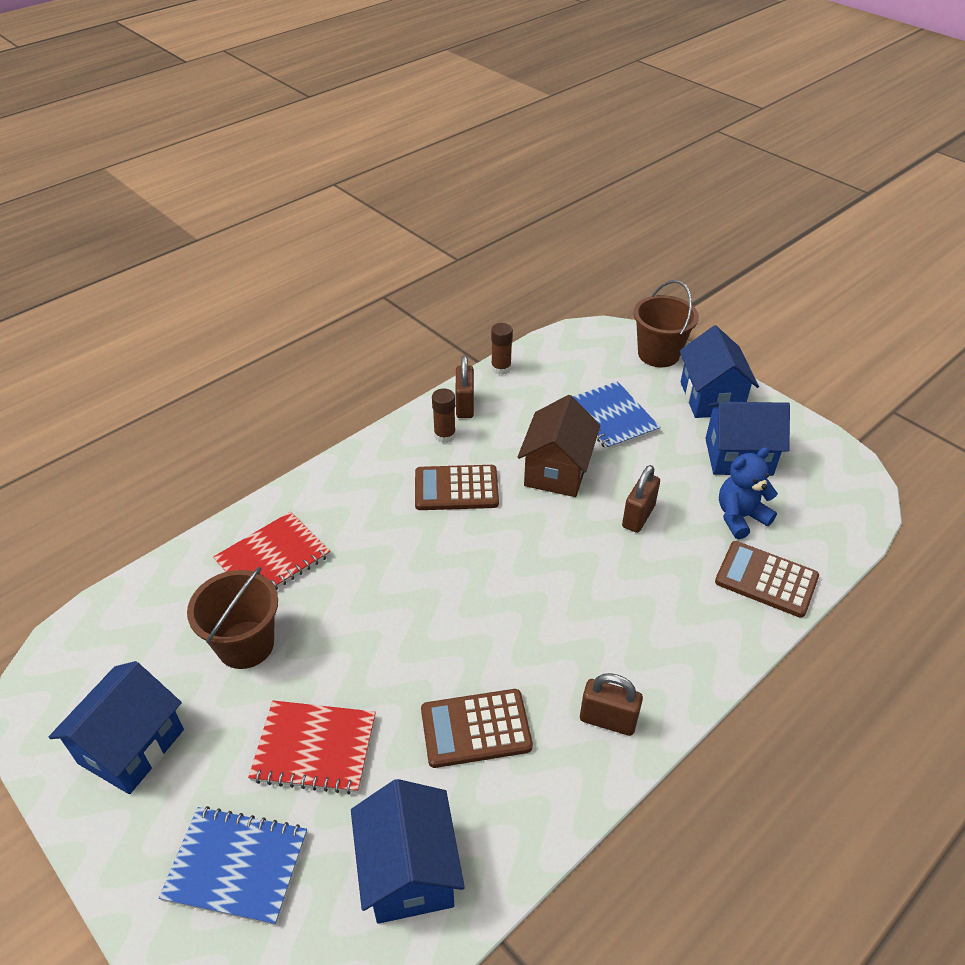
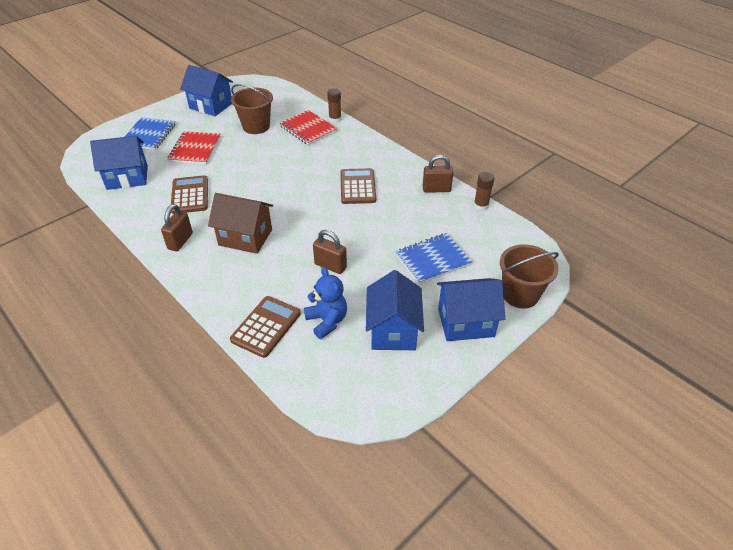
camera: 90 degrees right, 0 degrees up
(444, 435) = (406, 181): brown glue stick -> brown glue stick (335, 119)
(556, 471) = (374, 229): brown house -> brown house (245, 237)

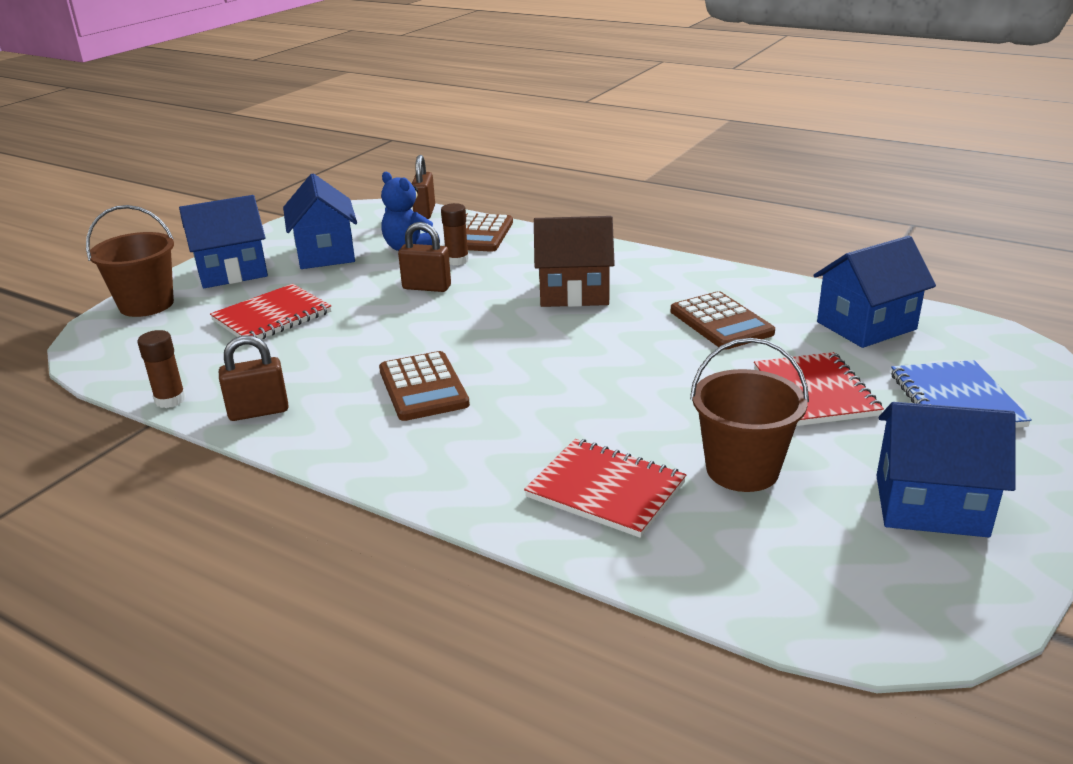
camera: 165 degrees right, 15 degrees down
(180, 241) = (664, 274): brown padlock -> brown padlock (424, 213)
(335, 119) = (552, 536): brown glue stick -> brown glue stick (457, 260)
(432, 260) = (272, 317): blue notebook -> red notebook

